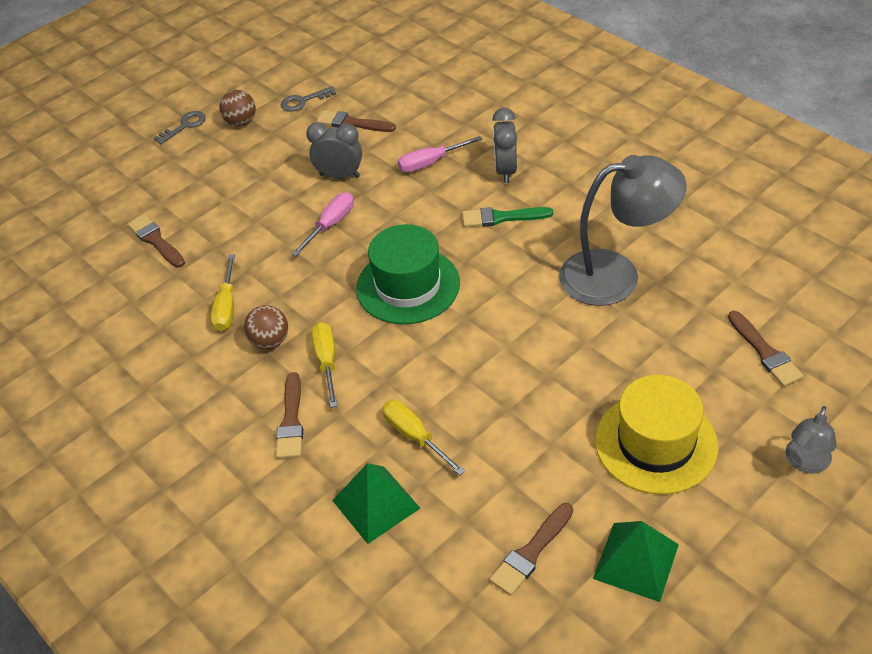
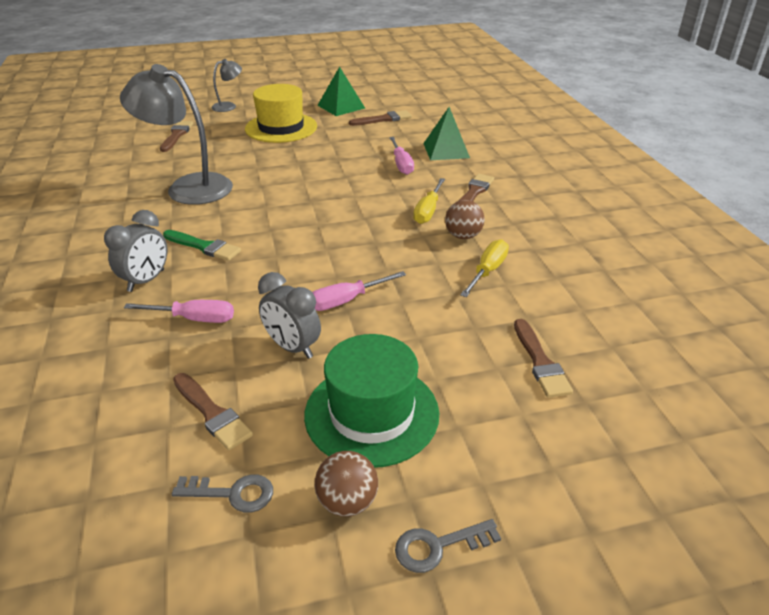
camera: 155 degrees left, 10 degrees down
(408, 285) = (328, 231): green hat -> green hat (372, 413)
(415, 436) = (401, 164): yellow screwdriver -> pink screwdriver

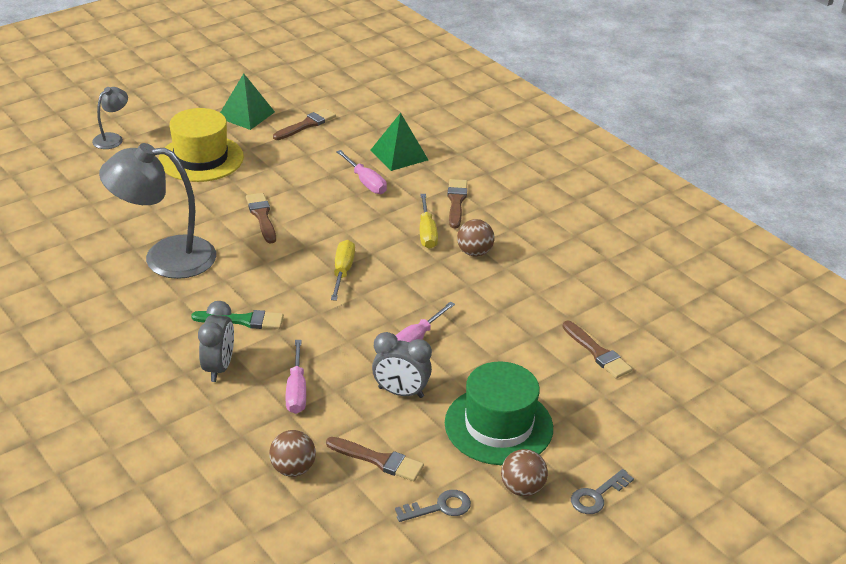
camera: 25 degrees left, 0 degrees up
(120, 396) = (293, 469): none -> brown ball
(176, 135) = (87, 193): brown brush -> brown brush (262, 216)
(194, 319) = (296, 391): pink screwdriver -> pink screwdriver turned 105 degrees clockwise
(487, 271) = (515, 283): yellow screwdriver -> yellow screwdriver (342, 271)

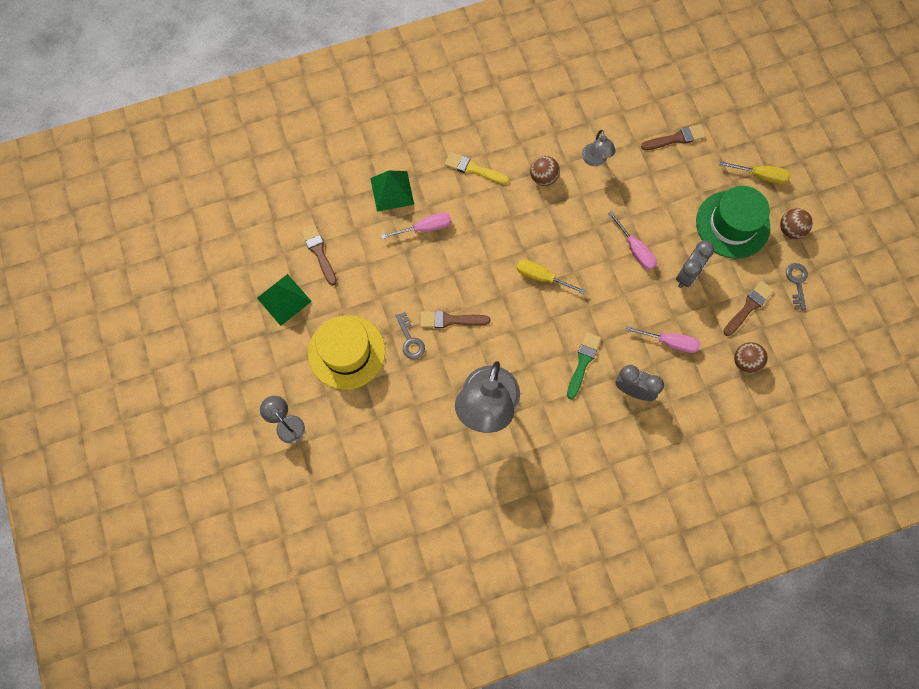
camera: 70 degrees left, 35 degrees up
(427, 232) = (508, 203): yellow screwdriver -> yellow screwdriver (760, 176)
(456, 202) = (473, 169): brown brush -> yellow brush
(522, 289) = (595, 160): none -> grey lamp
(597, 496) = (805, 190): grey key -> grey key (410, 340)

